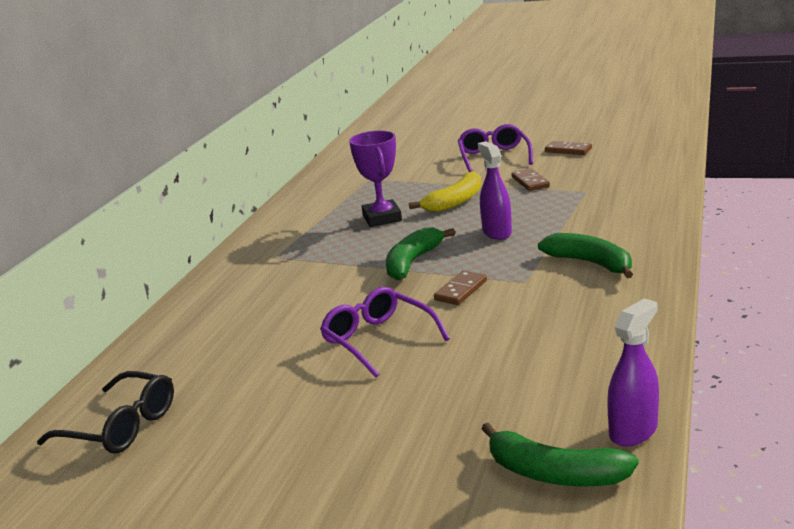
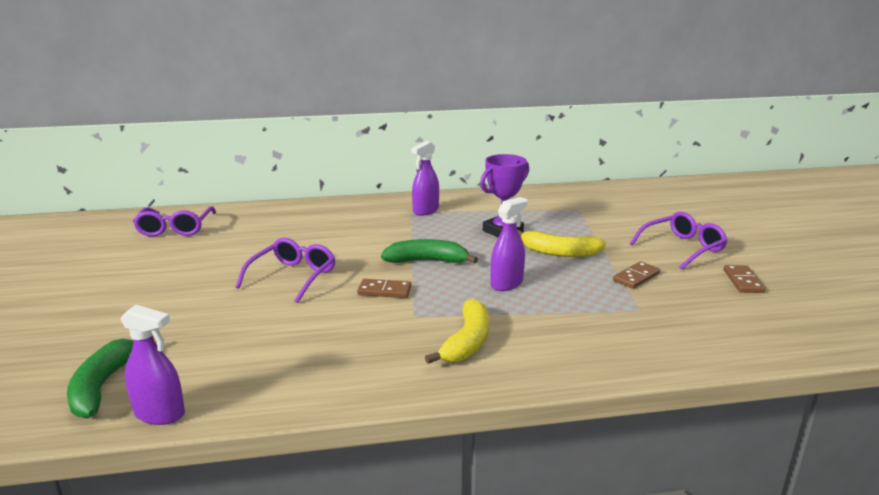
camera: 60 degrees right, 0 degrees up
(121, 426) = (175, 228): black glasses -> purple glasses
(282, 248) = (425, 211): none -> purple spray bottle
(590, 263) = (467, 342): green banana -> yellow banana

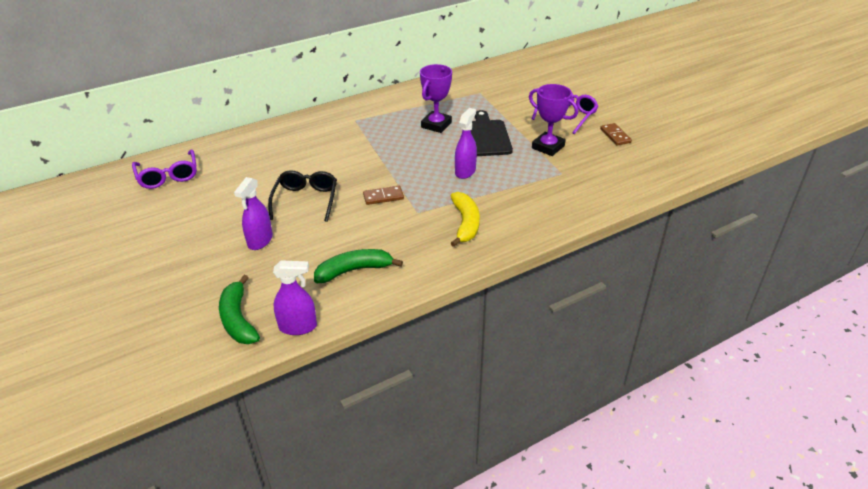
camera: 20 degrees left, 15 degrees up
(293, 277) = (306, 200): purple glasses -> black glasses
(425, 211) = (365, 116): purple spray bottle -> purple spray bottle (260, 241)
(427, 261) = (397, 164): green banana -> green banana (354, 270)
(559, 252) = (487, 136): yellow banana -> black cutting board
(636, 277) = (548, 147): brown domino -> purple trophy

